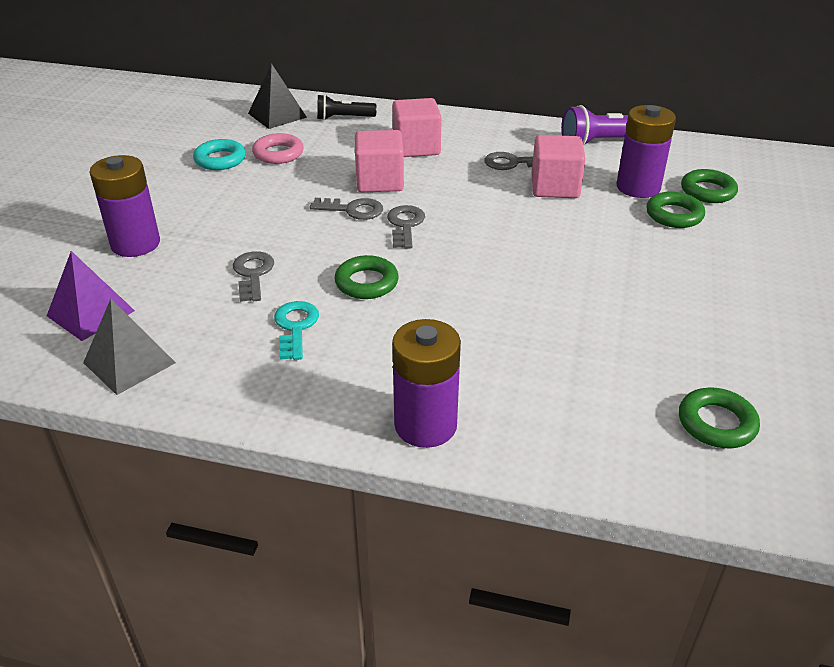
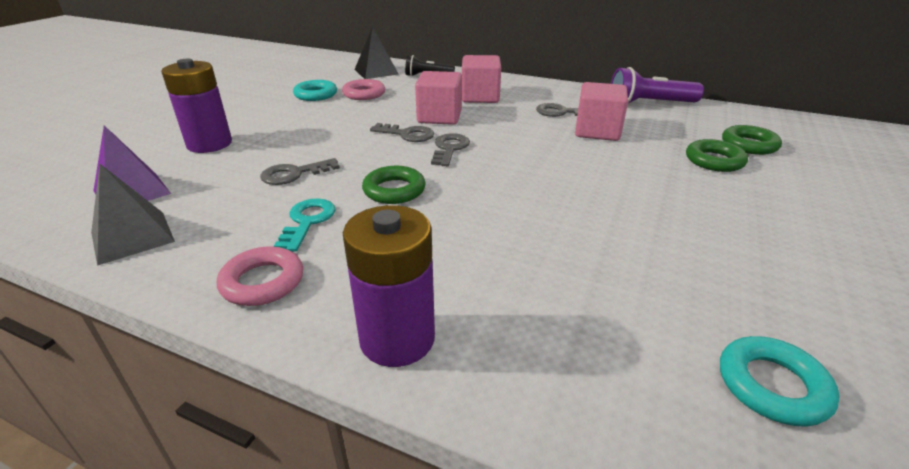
camera: 10 degrees right, 5 degrees down
(253, 274) = (294, 174): grey key -> grey key turned 120 degrees counterclockwise
(285, 391) = (262, 282): none -> pink ring
(638, 187) = (678, 137): purple battery -> none
(716, 423) = (772, 386): green ring -> turquoise ring

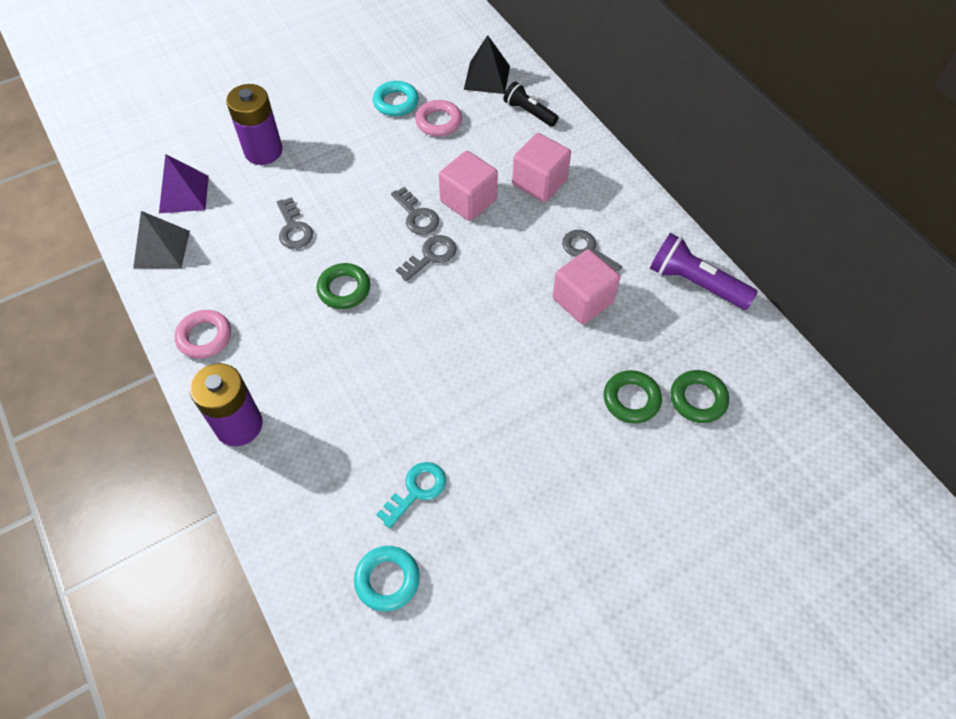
camera: 35 degrees right, 25 degrees up
(294, 174) = (293, 229): grey key -> grey key turned 120 degrees counterclockwise
(307, 221) = (265, 292): turquoise key -> turquoise key (416, 490)

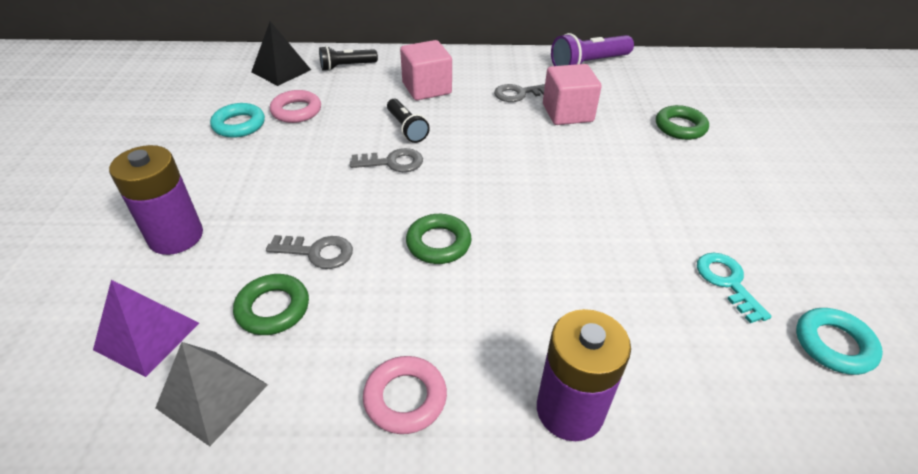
camera: 60 degrees left, 15 degrees down
(431, 256) = (450, 171): grey key -> none
(468, 200) = (407, 128): pink cube -> black flashlight
(698, 399) = (695, 100): green ring -> green ring (273, 308)

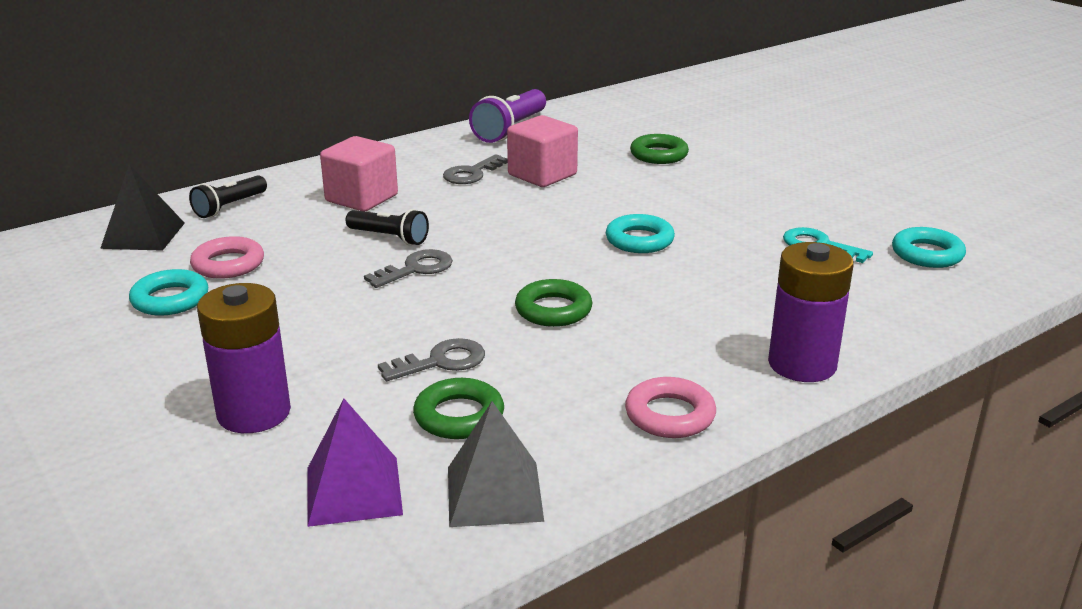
camera: 35 degrees left, 15 degrees down
(574, 205) = (639, 240): none -> turquoise ring

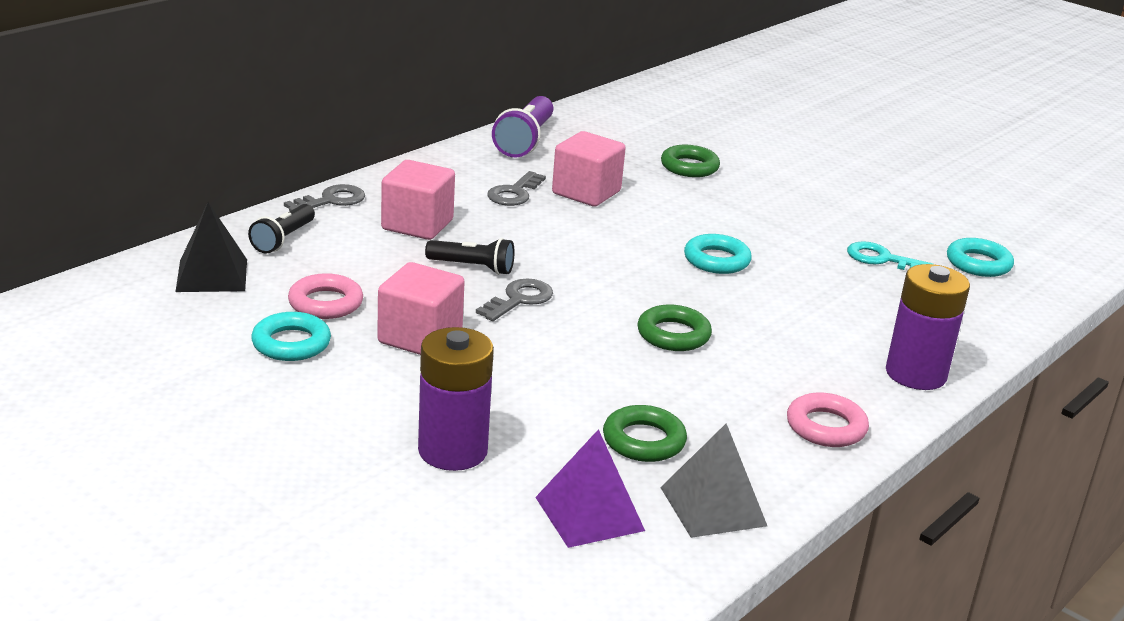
camera: 15 degrees left, 0 degrees up
(296, 300) = (420, 337): none -> pink cube
(441, 361) = (598, 391): grey key -> grey key (331, 200)

